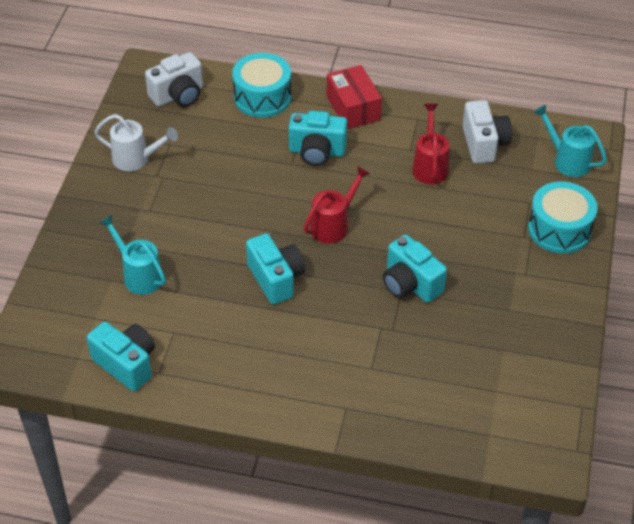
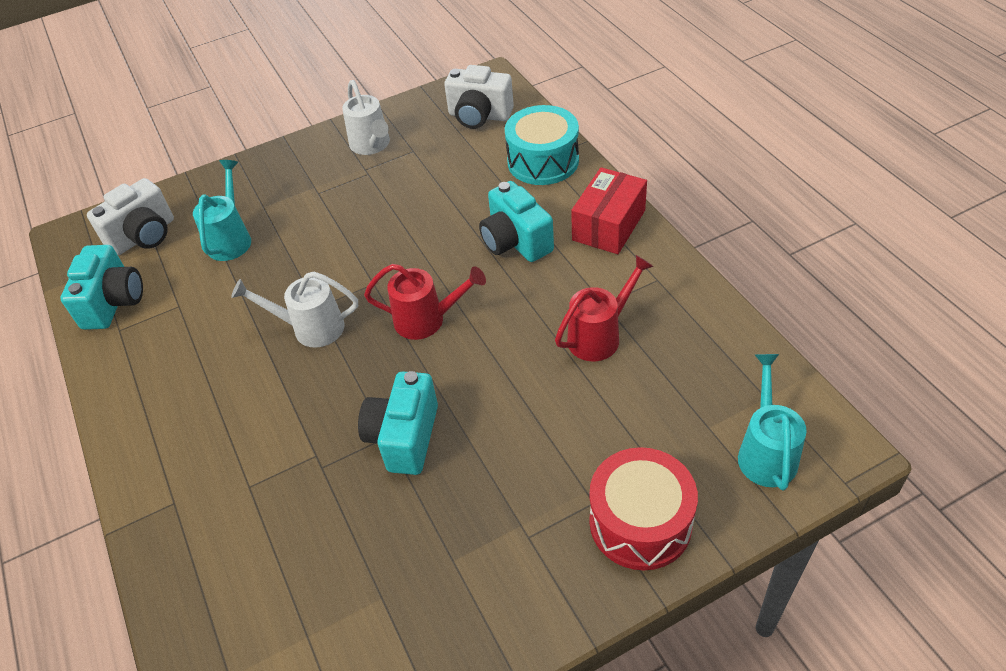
camera: 55 degrees right, 0 degrees up
(276, 279) = (310, 328): turquoise camera -> white watering can
(484, 144) = (691, 357): white camera -> white camera (144, 236)
(559, 229) = (640, 522): turquoise drum -> red drum

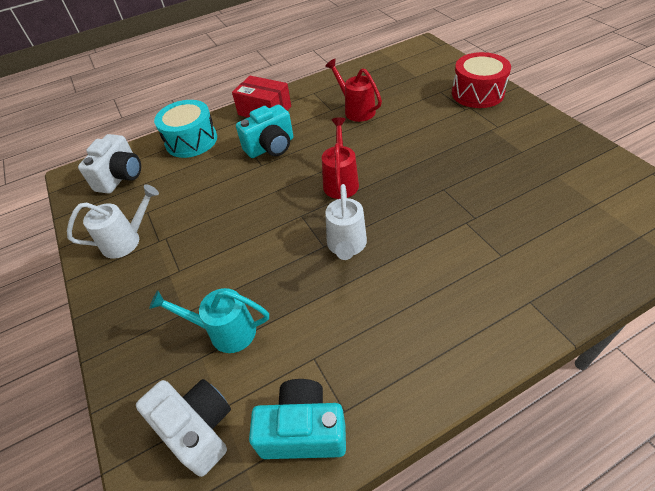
camera: 90 degrees left, 0 degrees up
(404, 437) = (442, 180): turquoise camera -> none
(766, 452) = (428, 62): turquoise watering can -> none

